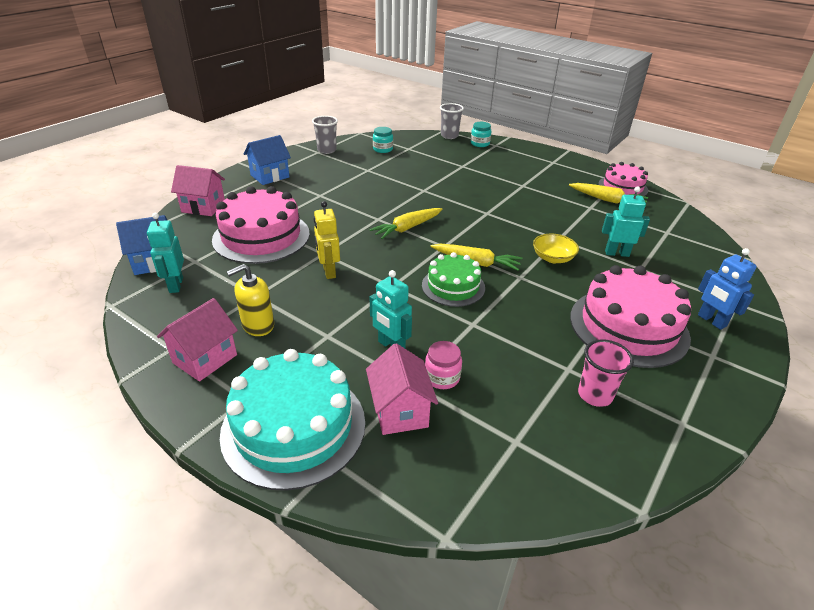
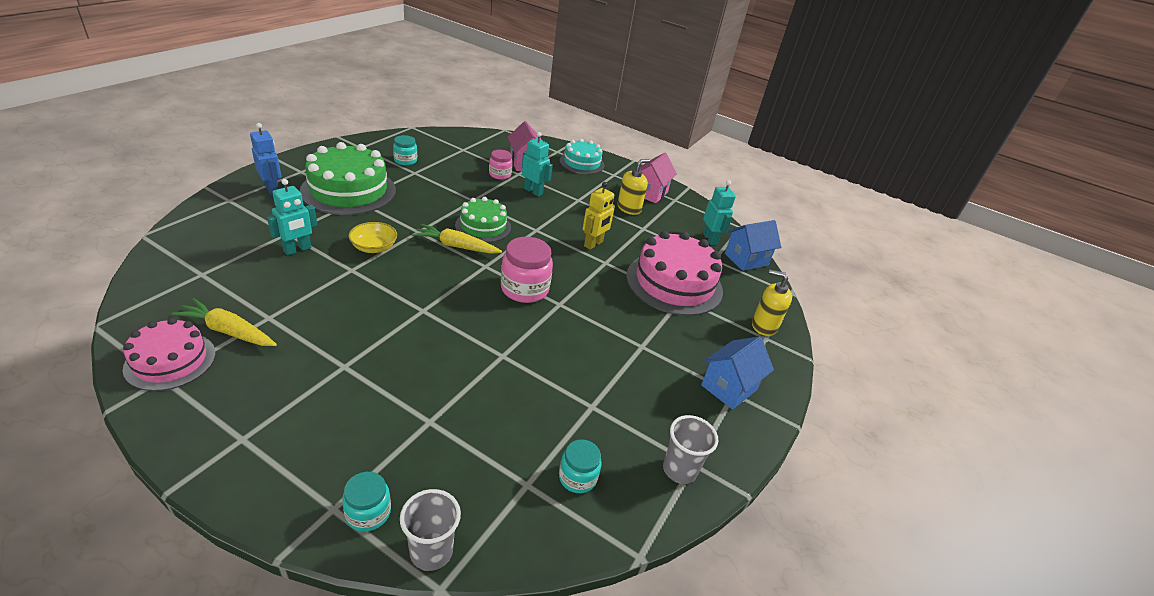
camera: 170 degrees right, 0 degrees up
(203, 207) = (764, 326): pink house -> yellow soap dispenser
(294, 427) = (582, 163): turquoise cake -> turquoise cake, size x0.60
(329, 272) = (593, 244): yellow robot -> yellow robot turned 60 degrees clockwise
(407, 228) = (524, 289): yellow carrot -> pink jar
(595, 395) = (405, 161): pink cup -> turquoise jar
(616, 253) = (297, 249): turquoise robot -> turquoise robot turned 45 degrees counterclockwise
(628, 326) = (348, 190): pink cake -> green cake

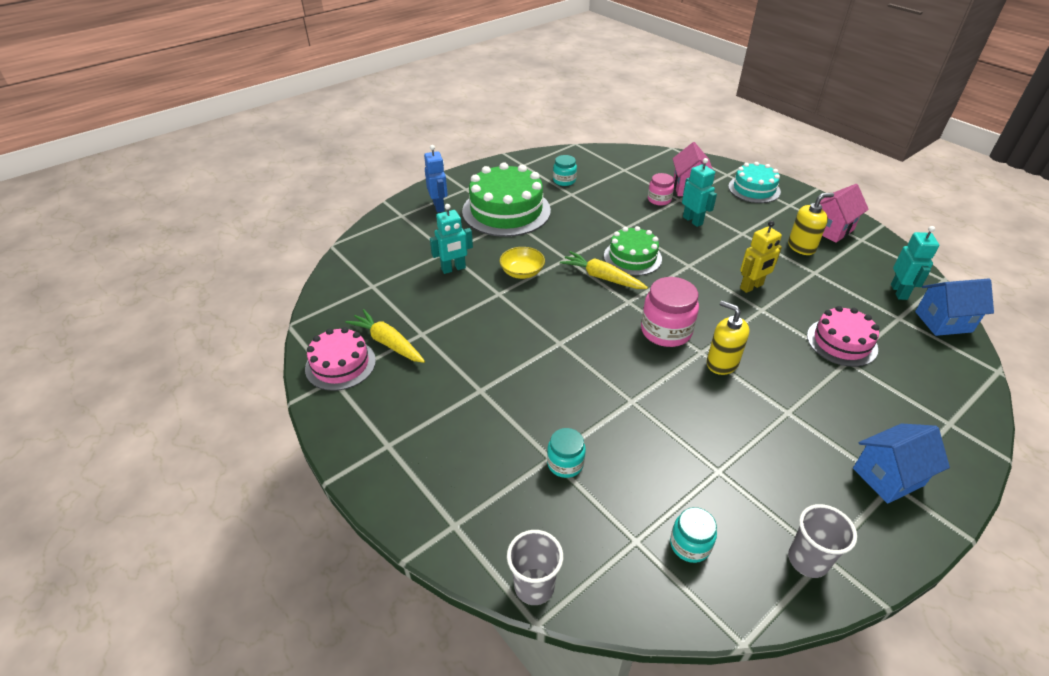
camera: 25 degrees right, 5 degrees up
(368, 513) = (483, 536): turquoise jar -> turquoise jar (565, 463)
(674, 283) = (841, 342): pink cake -> pink cake, size x0.60
(764, 326) = (951, 408): yellow soap dispenser -> yellow soap dispenser (722, 363)

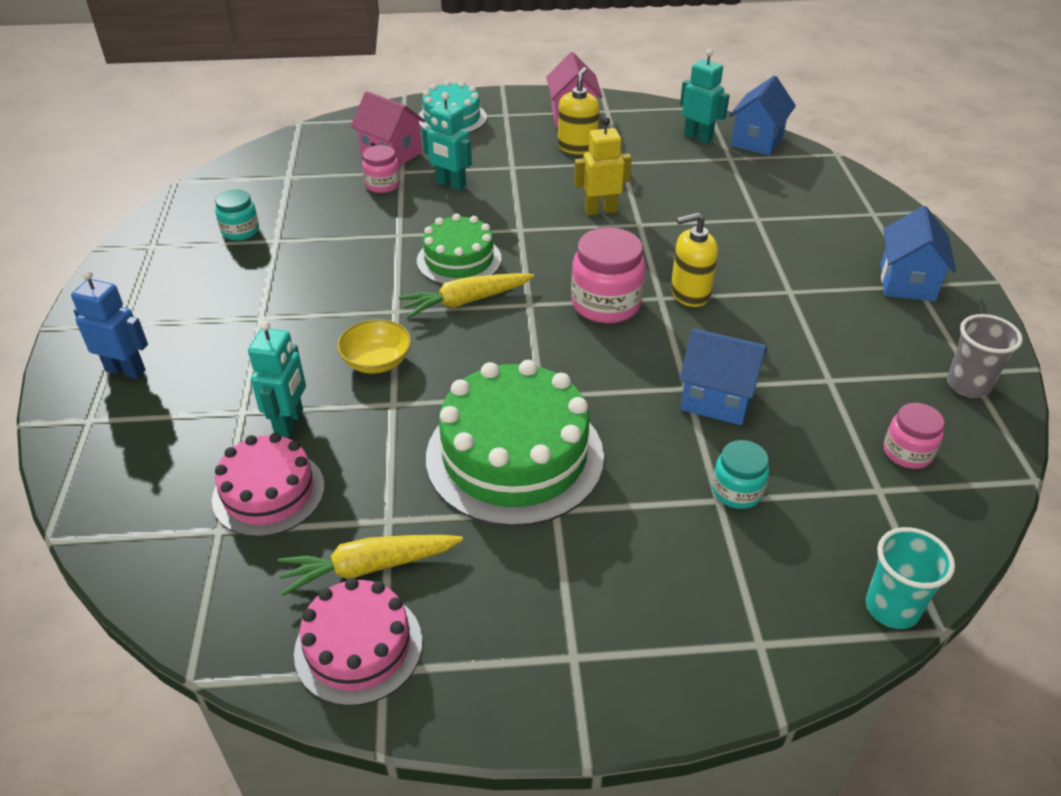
camera: 55 degrees left, 0 degrees up
(506, 211) = (231, 311): green cake -> green cake (514, 456)
(534, 586) = (892, 608): grey cup -> turquoise cup
(636, 419) = (716, 399): none -> blue house
(690, 545) = (907, 452): turquoise jar -> pink jar
(693, 220) = (450, 184): turquoise robot -> turquoise robot turned 150 degrees counterclockwise
(751, 287) = (600, 210): yellow robot -> yellow robot turned 105 degrees counterclockwise
(841, 342) = (730, 207): pink cake -> pink cake (269, 492)

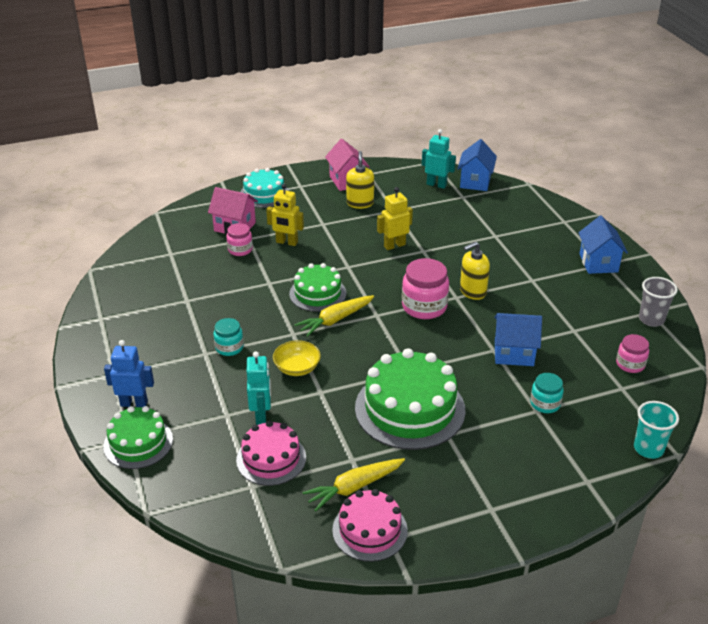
camera: 15 degrees left, 5 degrees down
(98, 429) = (138, 443): none -> green cake
(240, 231) = (158, 298): turquoise jar -> turquoise jar (229, 347)
(450, 184) = (286, 242): turquoise robot -> yellow robot

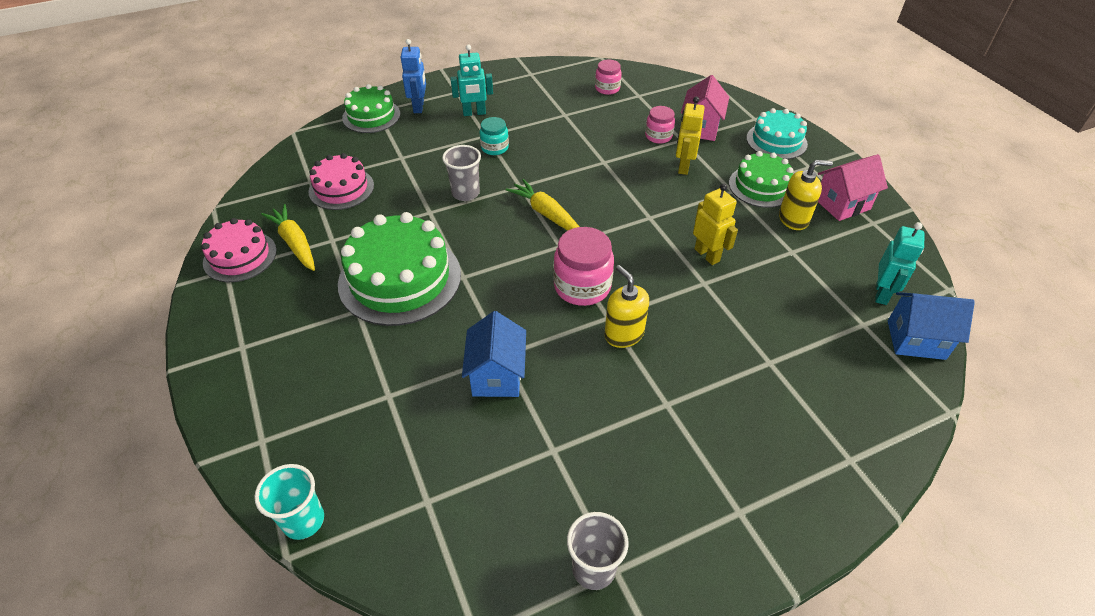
camera: 85 degrees right, 10 degrees up
(261, 415) = (398, 177): turquoise robot -> turquoise robot (474, 113)
(297, 368) = (465, 193): yellow bowl -> grey cup
(317, 293) = (592, 197): green cake -> green cake (761, 186)
(545, 404) = (400, 405): turquoise jar -> none
(598, 263) = (738, 502): blue house -> none
(630, 364) = (479, 520): pink jar -> pink jar (607, 88)

